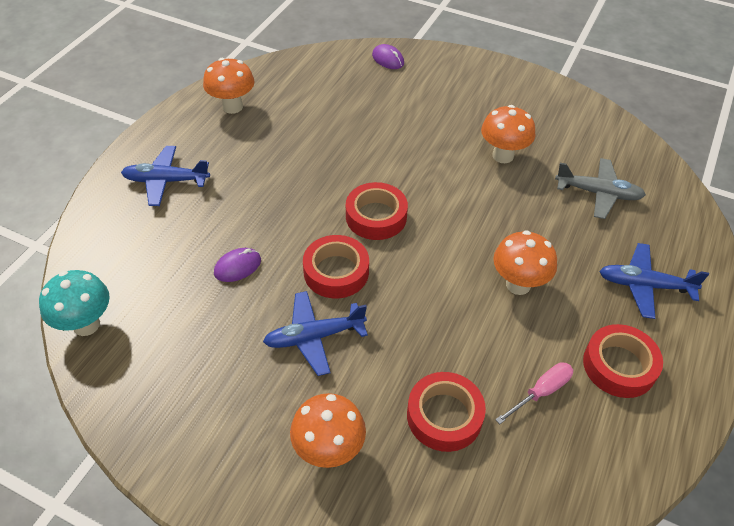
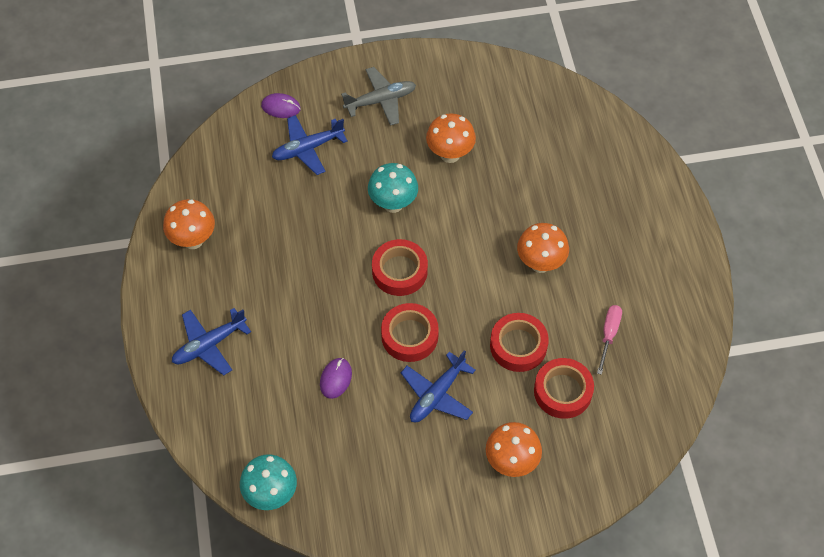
camera: 35 degrees left, 10 degrees up
(418, 165) = (393, 204): none -> turquoise mushroom
(598, 193) = (542, 147): grey plane -> grey plane (381, 101)
(619, 366) = (643, 283): red tape -> red tape (518, 345)
(644, 285) = (621, 210): blue plane -> blue plane (307, 148)

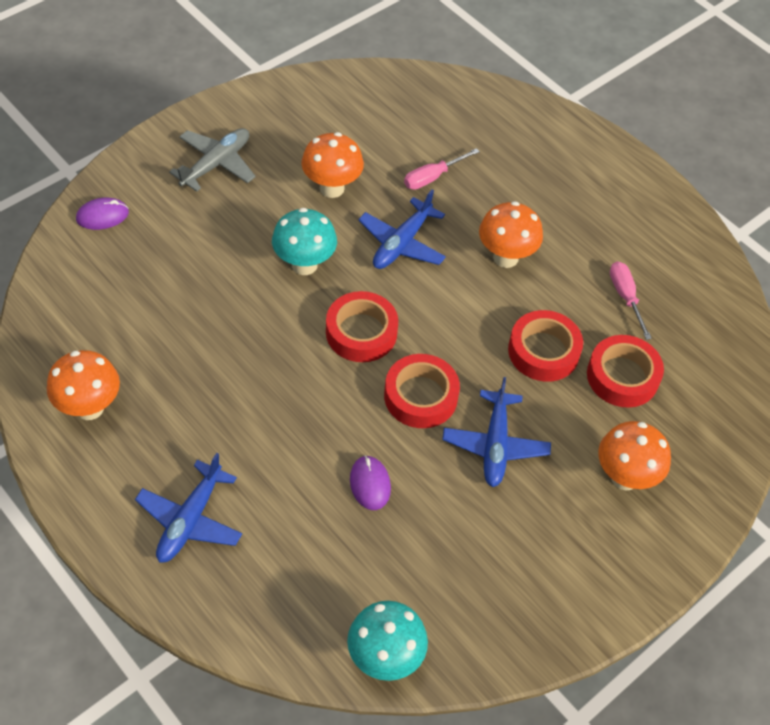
camera: 35 degrees left, 5 degrees down
(307, 148) = (164, 247): blue plane -> blue plane (401, 243)
(529, 177) = (432, 177): none -> pink screwdriver

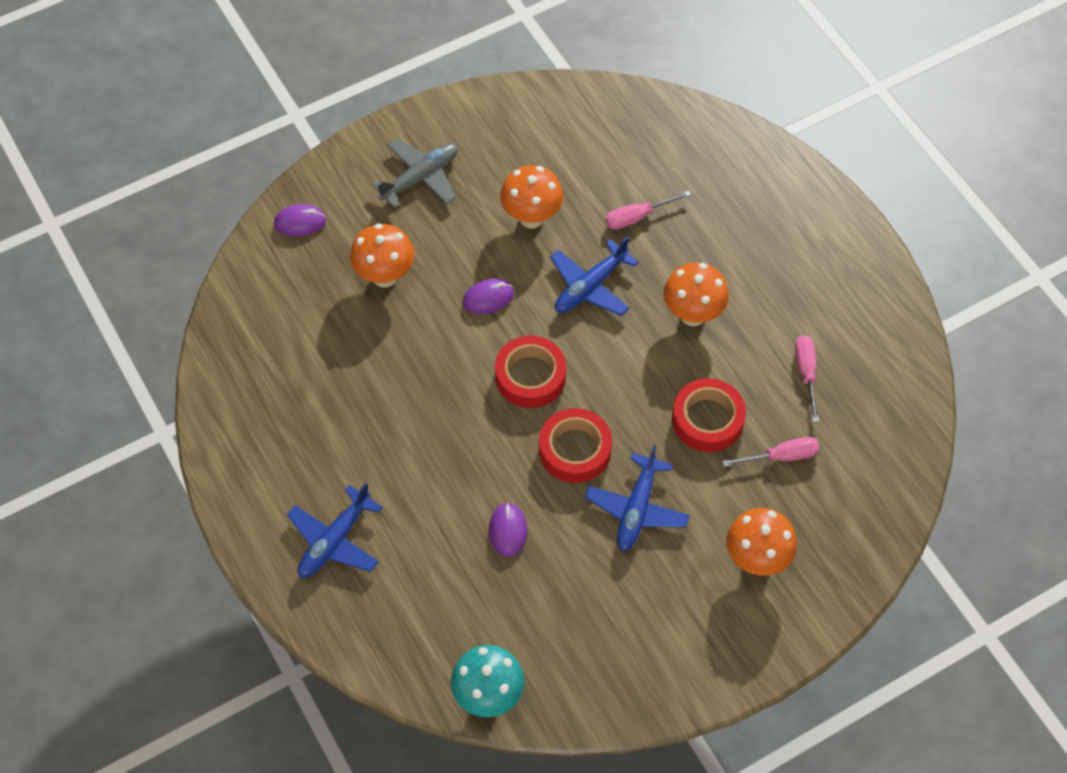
camera: 15 degrees right, 5 degrees up
(89, 408) = (259, 419): orange mushroom -> orange mushroom (385, 276)
(304, 265) = (488, 298): turquoise mushroom -> purple mouse
(622, 376) = (781, 456): red tape -> pink screwdriver

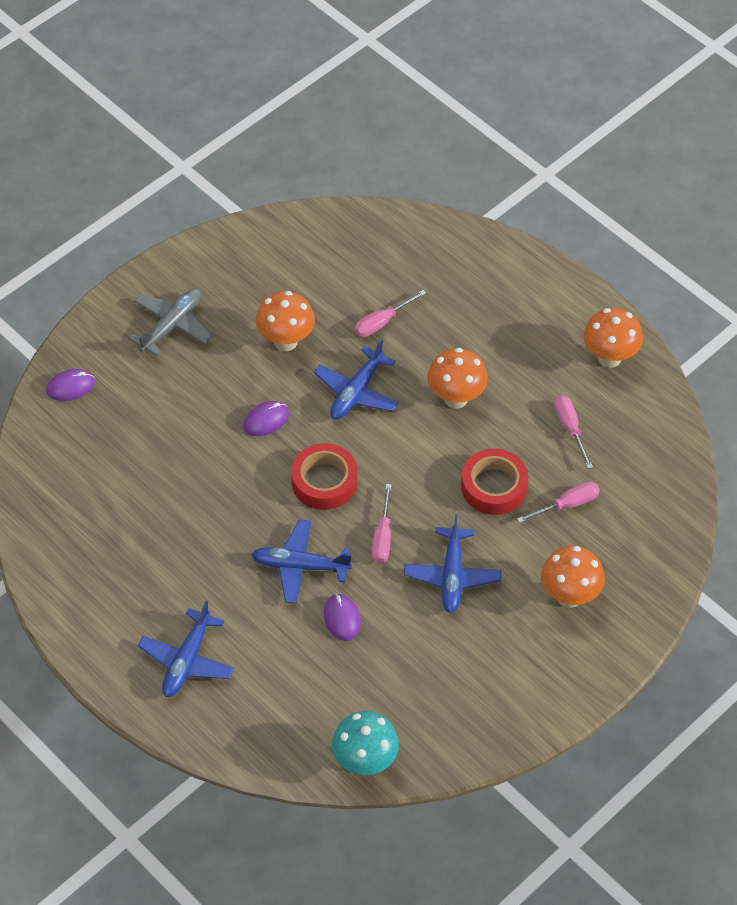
camera: 15 degrees left, 5 degrees down
(385, 276) = (164, 419): orange mushroom -> orange mushroom (609, 358)
(479, 463) = (299, 566): none -> blue plane
(575, 450) = (382, 537): red tape -> pink screwdriver

